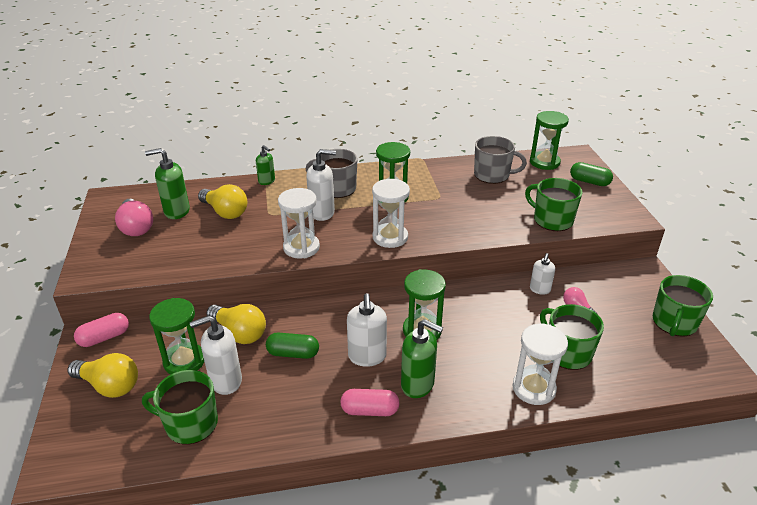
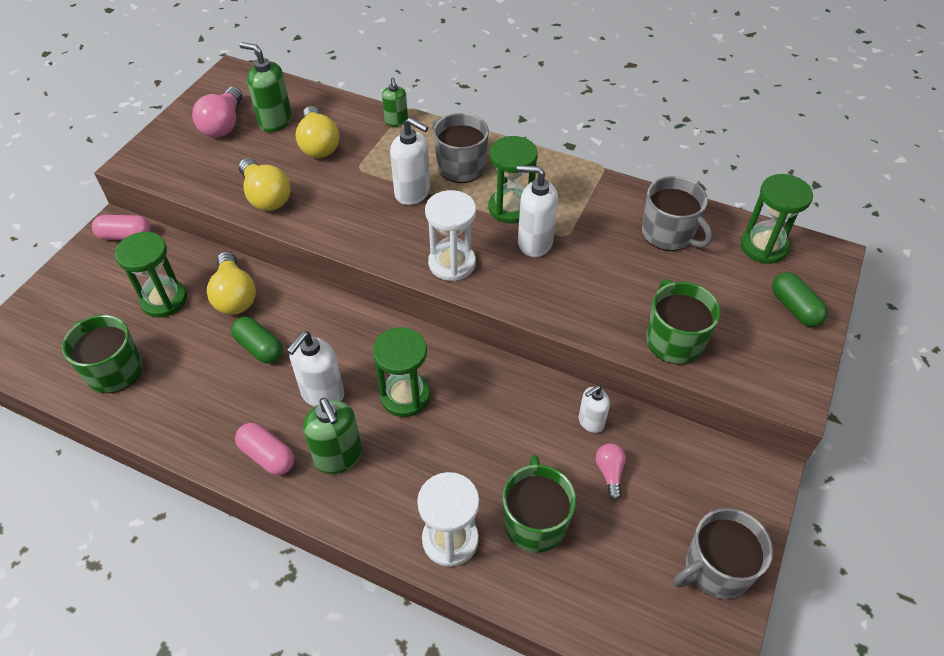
camera: 35 degrees right, 15 degrees up
(109, 386) = (88, 290): yellow light bulb -> yellow light bulb (266, 196)
(225, 381) = (177, 342): white soap dispenser -> white soap dispenser (534, 242)
(301, 247) = (348, 229): white hourglass -> none
(674, 323) = (715, 569): green mug -> grey mug

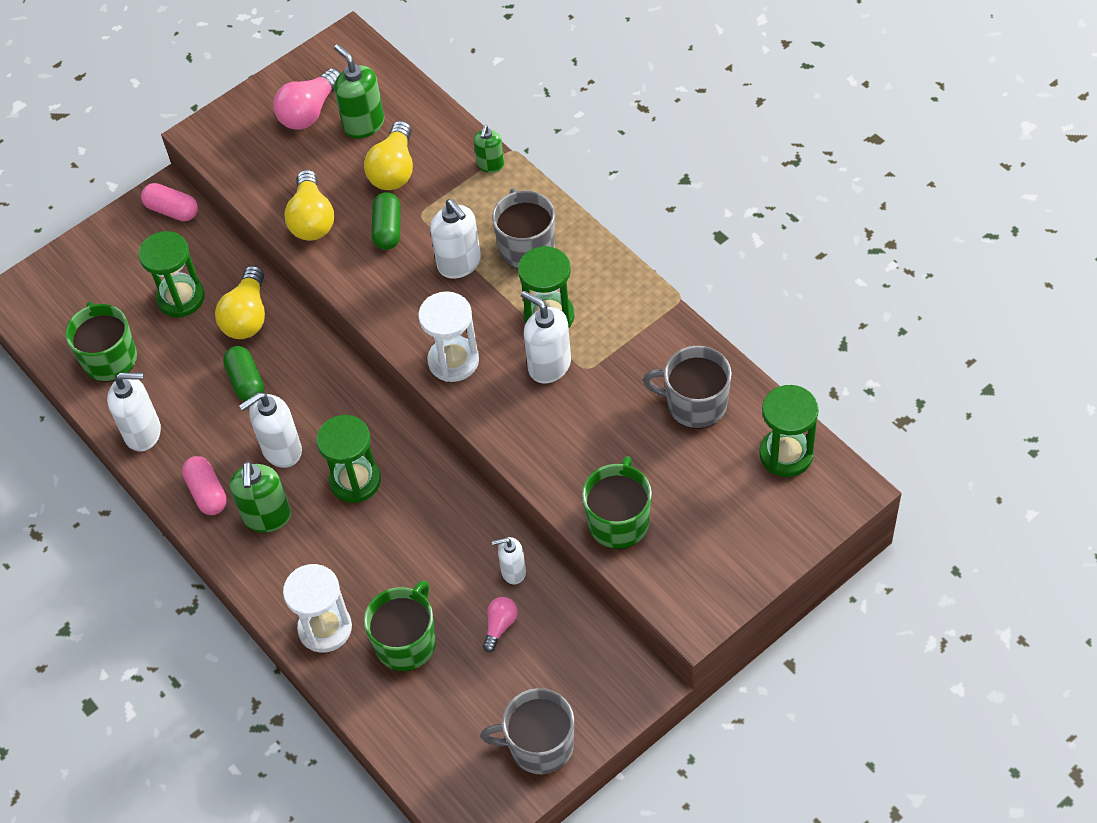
camera: 30 degrees right, 5 degrees up
(177, 424) = (143, 433): none -> white soap dispenser
(668, 234) = (695, 404): grey mug -> grey mug turned 120 degrees clockwise
(794, 308) = (766, 532): green capsule -> green capsule (388, 229)

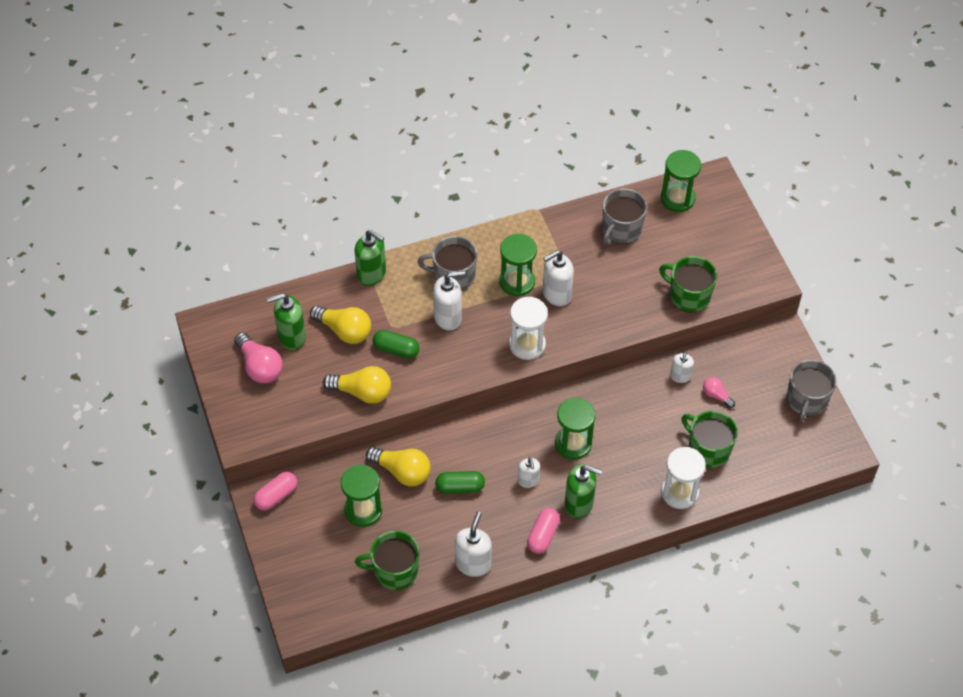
camera: 75 degrees left, 0 degrees up
(207, 492) = (543, 535): pink capsule -> pink capsule turned 60 degrees counterclockwise
(281, 450) = (528, 481): white soap dispenser -> white soap dispenser, size x0.62
(490, 165) = (372, 274): green soap dispenser -> green soap dispenser, size x1.62

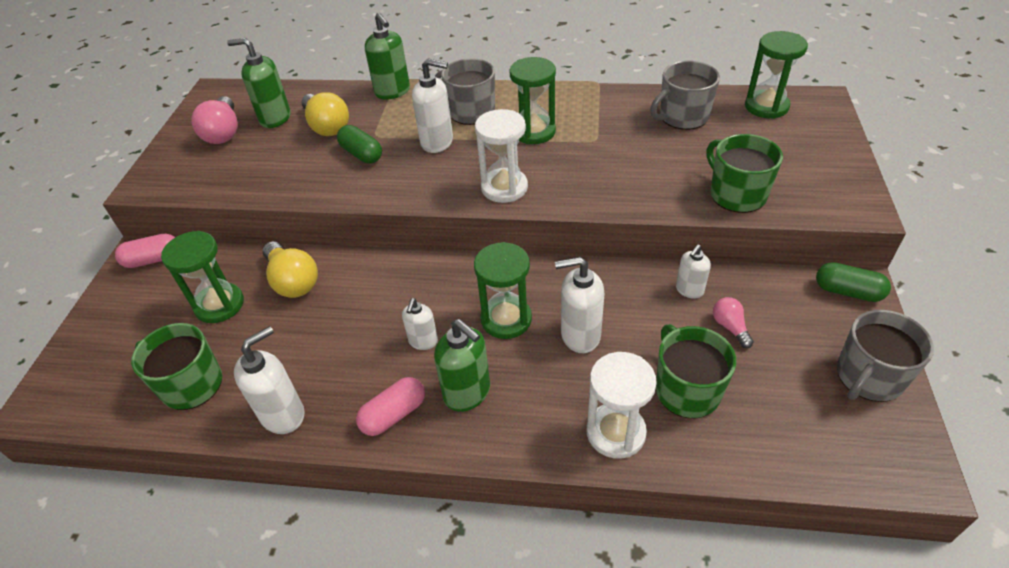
camera: 30 degrees right, 10 degrees down
(362, 392) = (295, 180): yellow light bulb -> none
(460, 487) = (340, 319): green capsule -> green capsule (848, 291)
(556, 294) = (570, 152): white soap dispenser -> white soap dispenser (580, 335)

